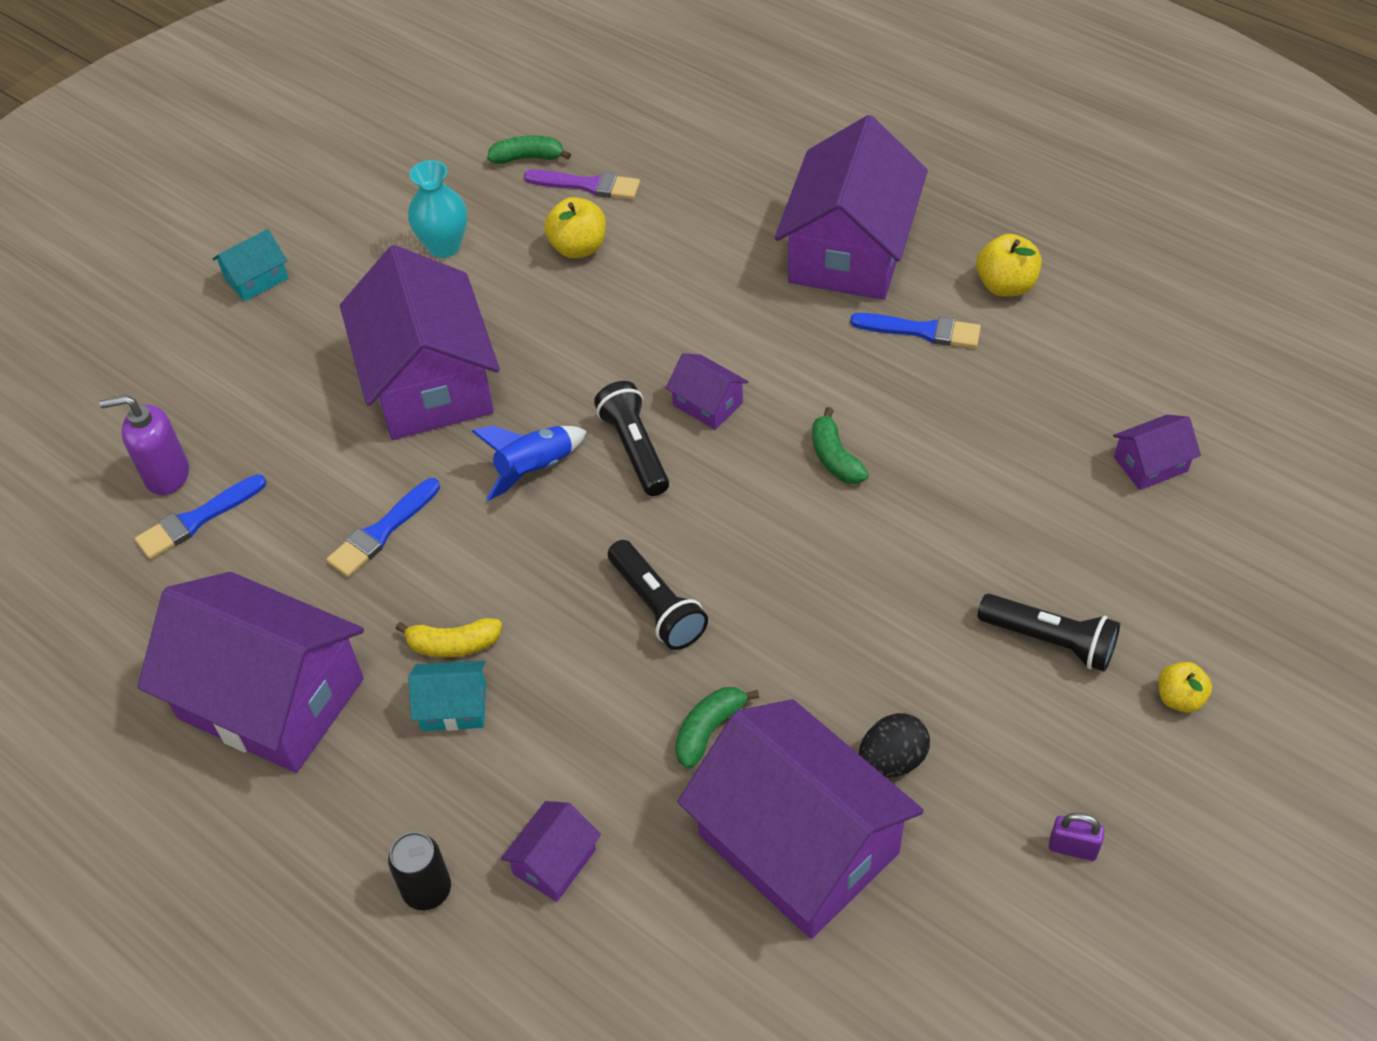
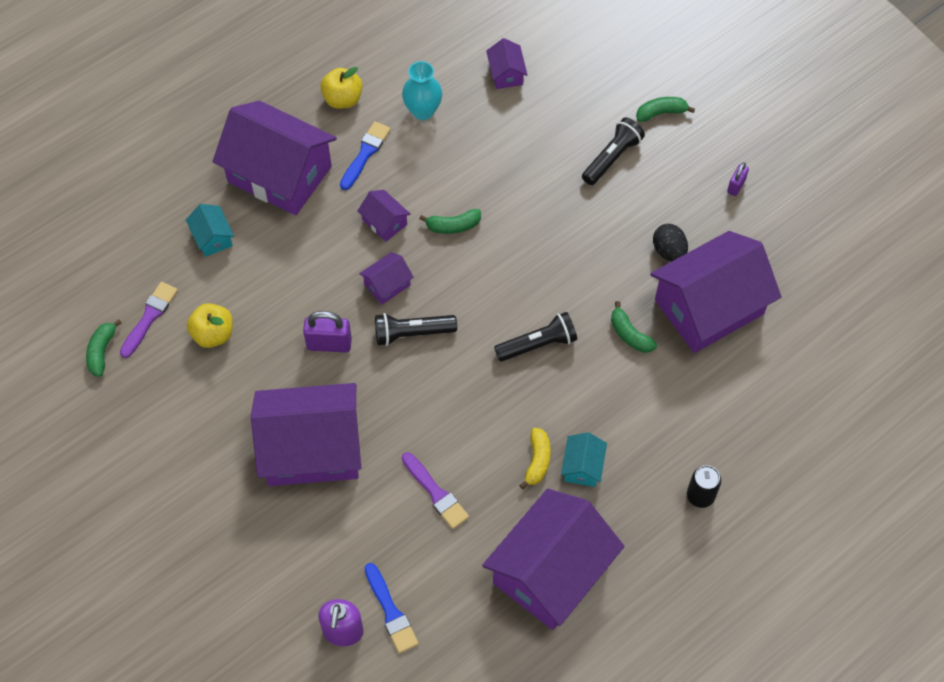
camera: 80 degrees left, 10 degrees up
(256, 279) = (161, 558): turquoise house -> turquoise house (212, 237)
(382, 531) = (436, 493): blue brush -> purple brush
(444, 246) = (177, 422): turquoise vase -> turquoise vase (423, 111)
(535, 469) = (411, 394): blue rocket -> none
(554, 862) = (696, 427): purple house -> purple house (384, 222)
(593, 363) = (329, 344): none -> purple padlock
(1179, 698) = (661, 113): yellow apple -> green banana

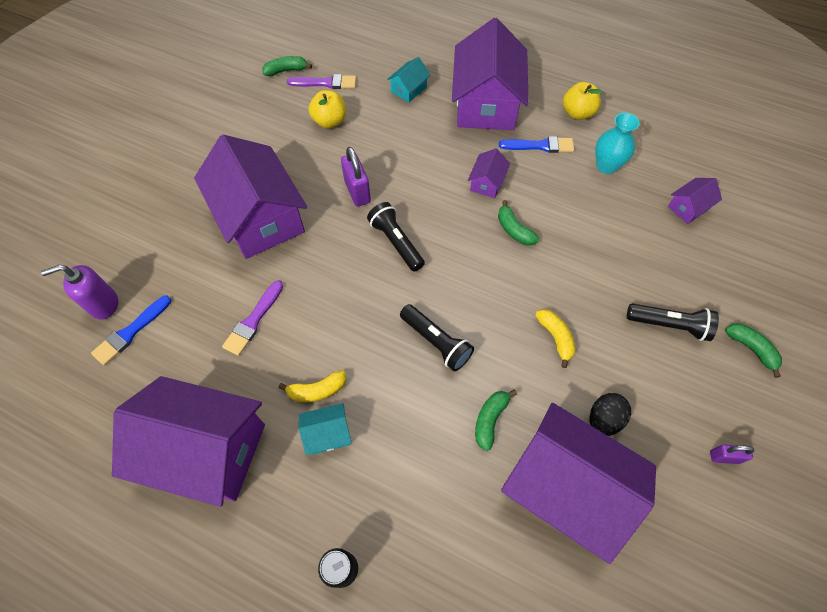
camera: 65 degrees right, 0 degrees up
(387, 284) = (431, 207): purple house -> none
(580, 248) = (555, 337): none -> yellow banana

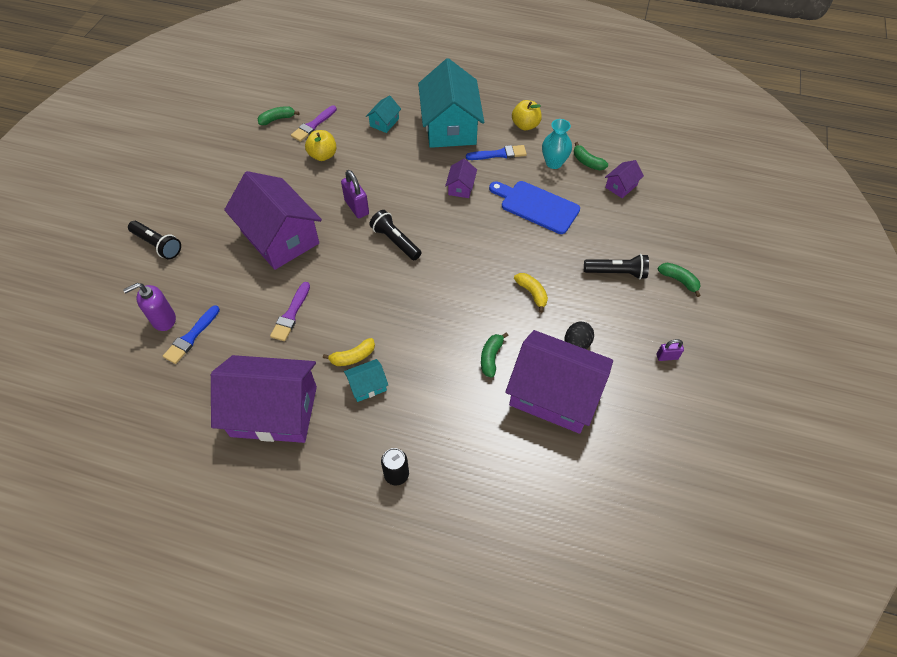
camera: 10 degrees left, 5 degrees down
(325, 83) = (313, 125): purple brush -> purple brush turned 135 degrees clockwise
(436, 342) = (440, 309): black flashlight -> black flashlight (157, 245)
(486, 104) = (450, 126): purple house -> turquoise house
(514, 230) = (488, 220): green banana -> green banana (587, 162)
(577, 220) = (536, 206): none -> blue cutting board

